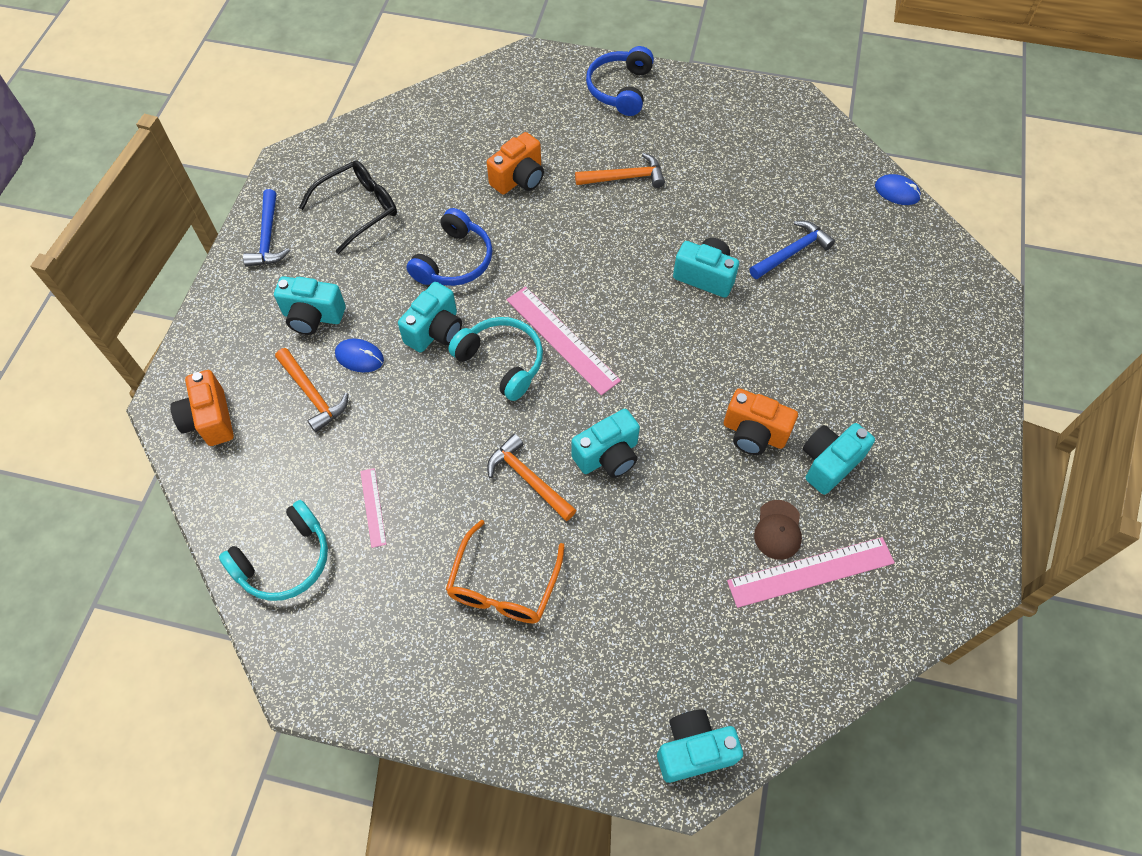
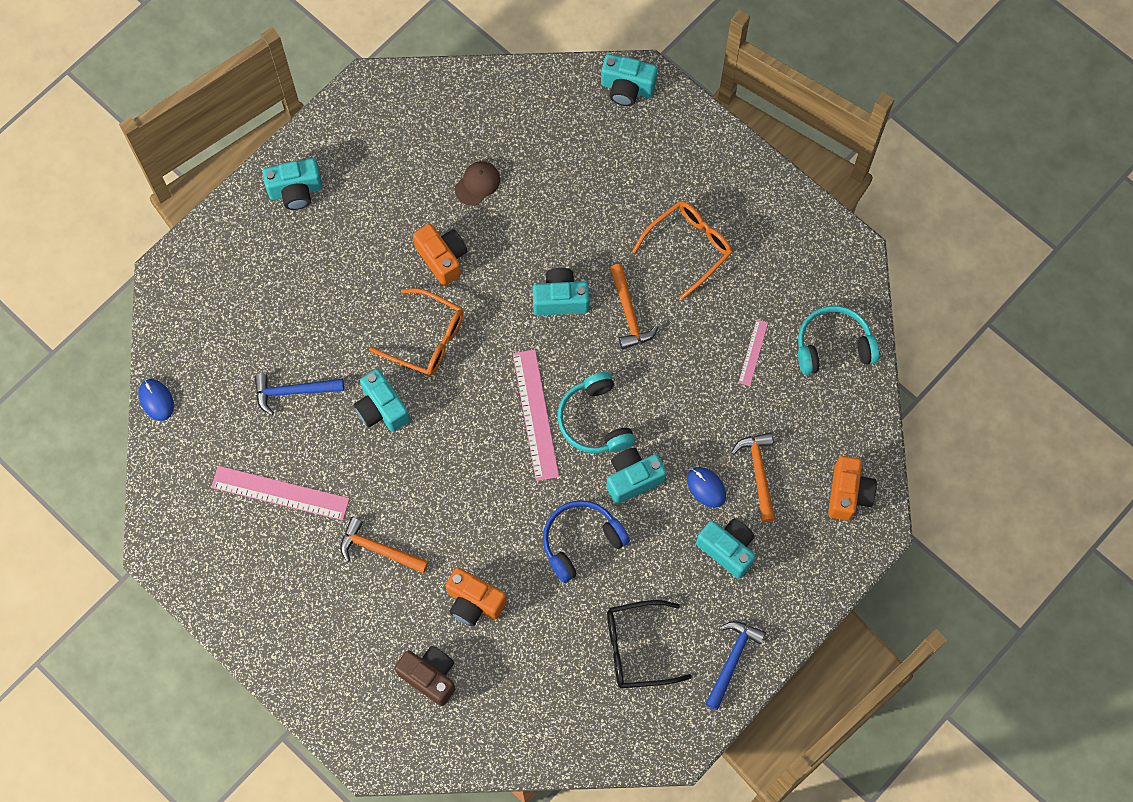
camera: 150 degrees left, 10 degrees up
(519, 179) = (474, 602): orange camera -> orange camera turned 135 degrees counterclockwise
(521, 119) = (430, 676): none -> brown camera
(620, 89) = (311, 661): blue headphones -> none
(712, 353) = (426, 338): none -> orange glasses
(811, 572) = (476, 146): pink ruler -> pink ruler (280, 492)
(829, 463) = (406, 208): turquoise camera -> turquoise camera (296, 191)

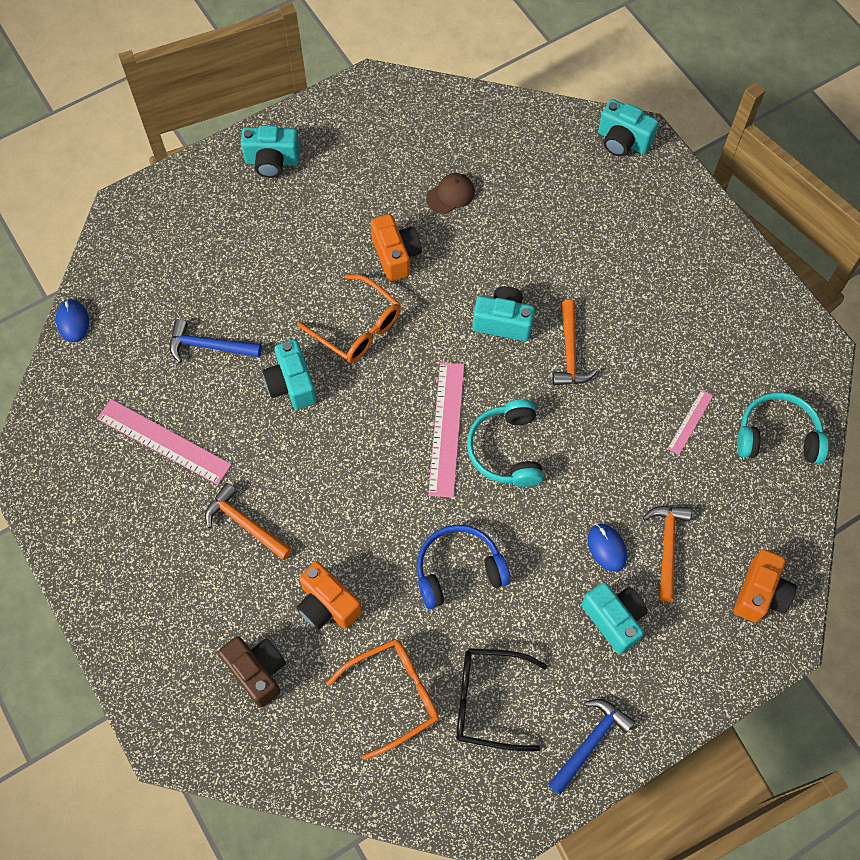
camera: 15 degrees right, 5 degrees down
(633, 479) = (531, 519): turquoise camera -> none
(688, 248) = (647, 303): orange glasses -> orange glasses (393, 695)

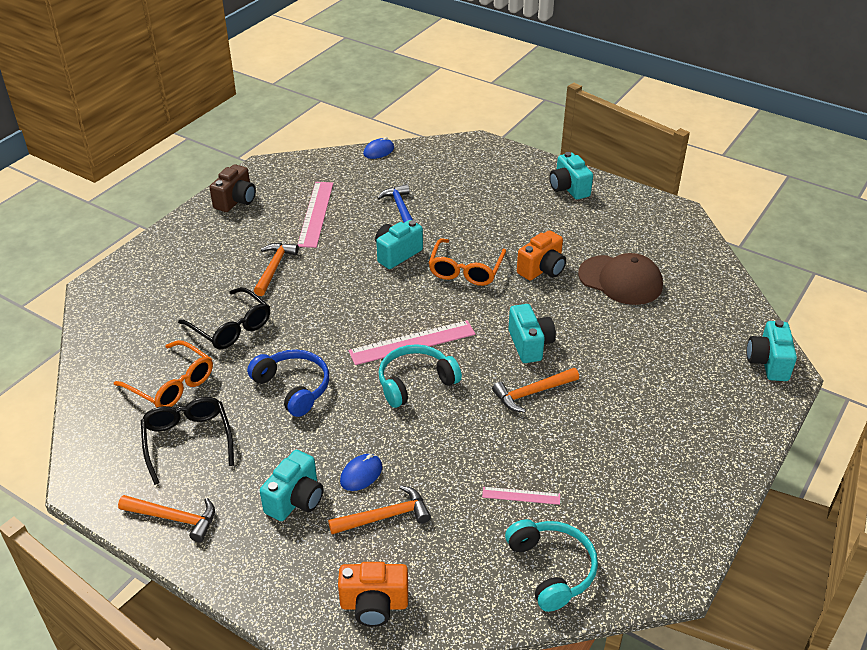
camera: 65 degrees right, 25 degrees down
(257, 671) = (164, 310): brown camera -> brown camera (236, 201)
(327, 605) = (230, 327): orange camera -> black glasses
(450, 195) = (620, 280): brown cap -> brown cap, size x1.88
(590, 742) = (174, 518): blue hammer -> orange hammer

